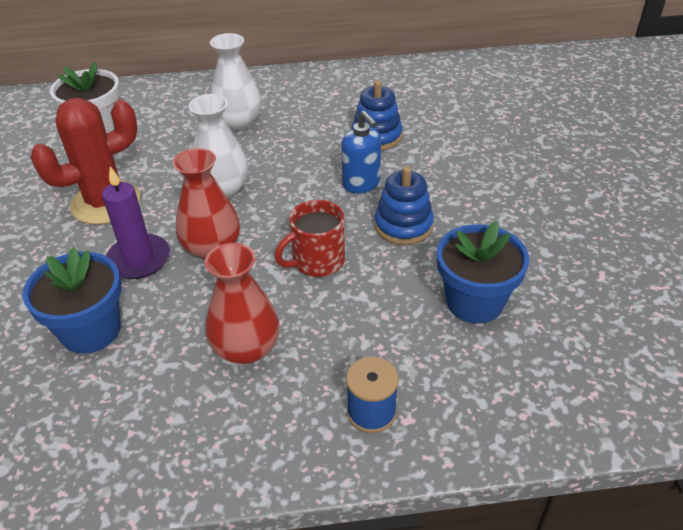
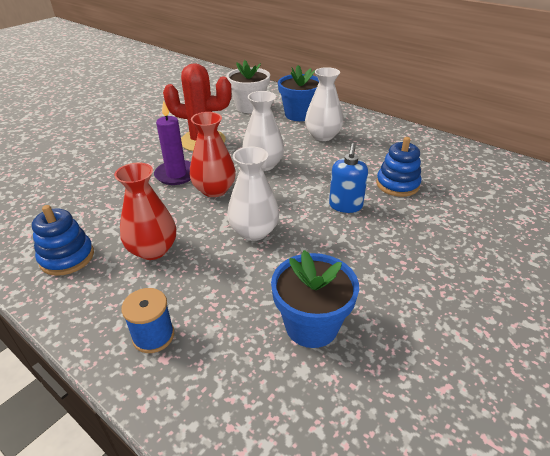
camera: 45 degrees right, 5 degrees down
(91, 330) = (111, 193): blue flower pot -> blue flower pot (299, 114)
(317, 261) = (254, 231): red mug -> white vase
(403, 226) = (335, 246): blue stacking toy -> blue stacking toy (67, 257)

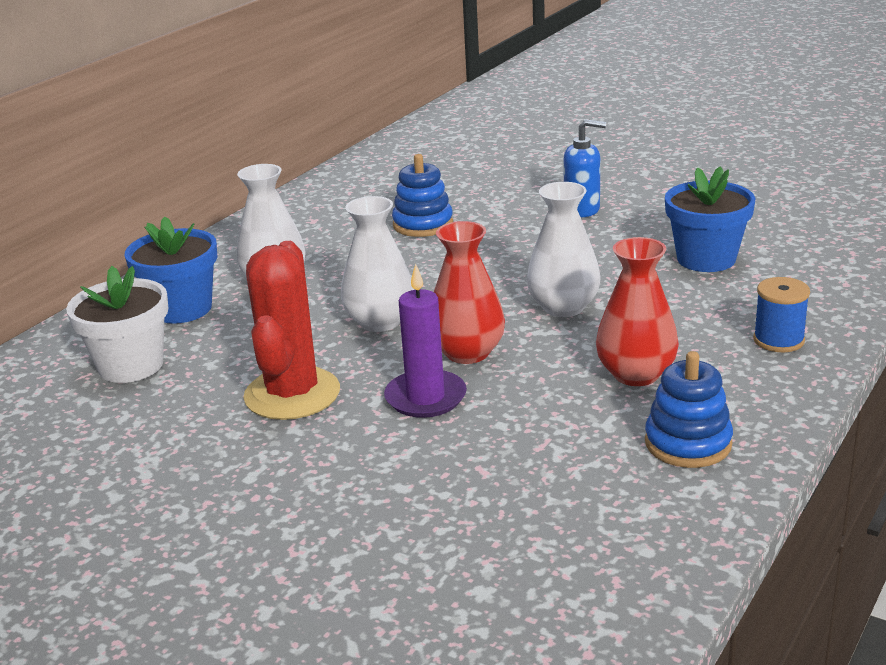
camera: 95 degrees left, 10 degrees down
(345, 206) = (483, 253): blue soap dispenser -> blue soap dispenser (582, 209)

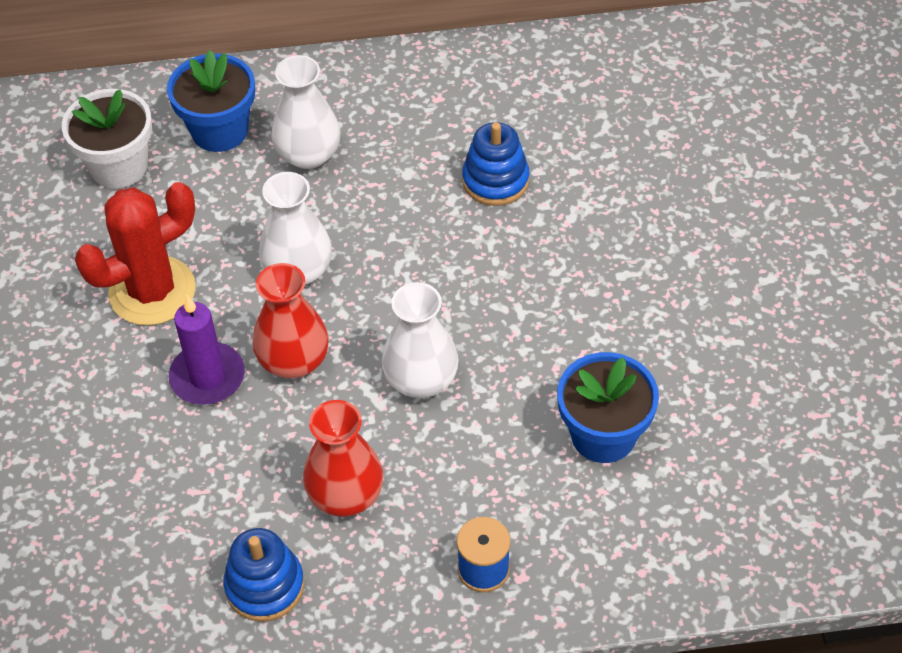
camera: 50 degrees right, 25 degrees up
(582, 209) = (630, 279): blue soap dispenser -> none

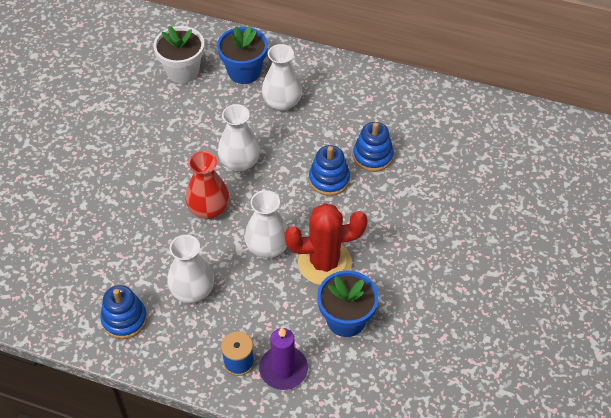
camera: 25 degrees right, 0 degrees up
(152, 291) = (160, 143): red cactus -> red cactus (324, 263)
(207, 377) = (161, 199): purple candle -> purple candle (283, 369)
(345, 495) = (192, 290): red vase -> white vase
(452, 241) = (329, 179): none -> blue stacking toy

